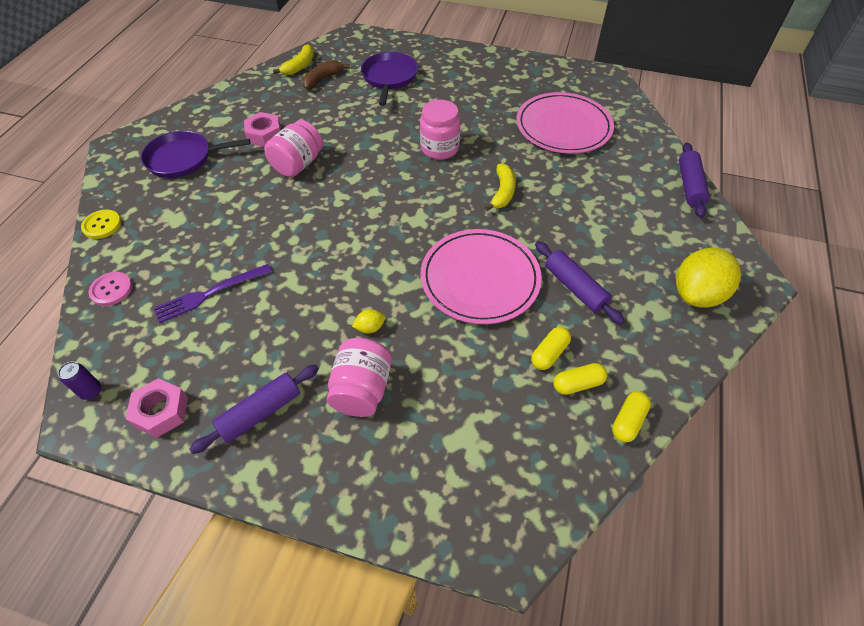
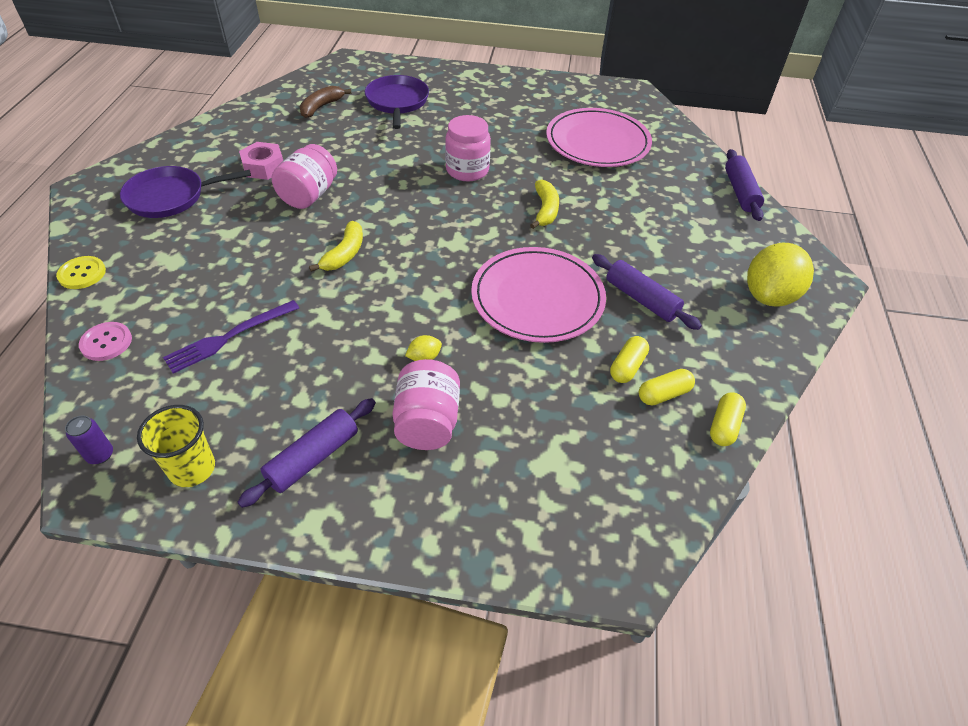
camera: 10 degrees left, 5 degrees down
(161, 412) = (192, 469): pink nut -> yellow cup
(299, 66) = (292, 95): yellow banana -> yellow banana (344, 254)

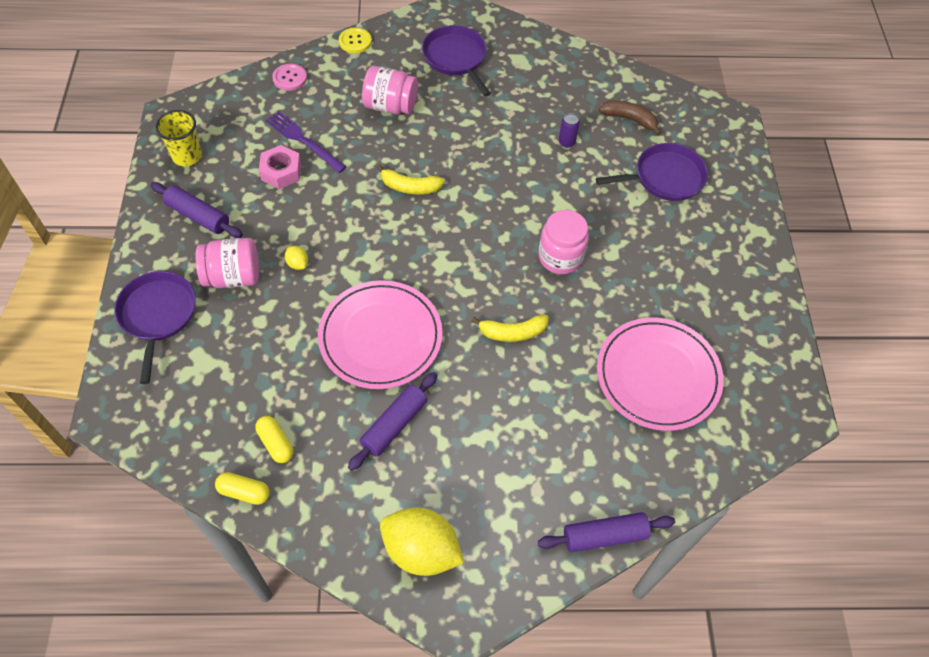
camera: 80 degrees right, 10 degrees up
(100, 455) = (195, 109): purple can -> purple can (566, 142)
(264, 167) = (515, 104): pink nut -> pink nut (281, 171)
(309, 195) = (483, 144): pink jar -> pink jar (390, 106)
(471, 511) = (157, 315): none -> purple pan
(627, 367) = (305, 413): yellow capsule -> none

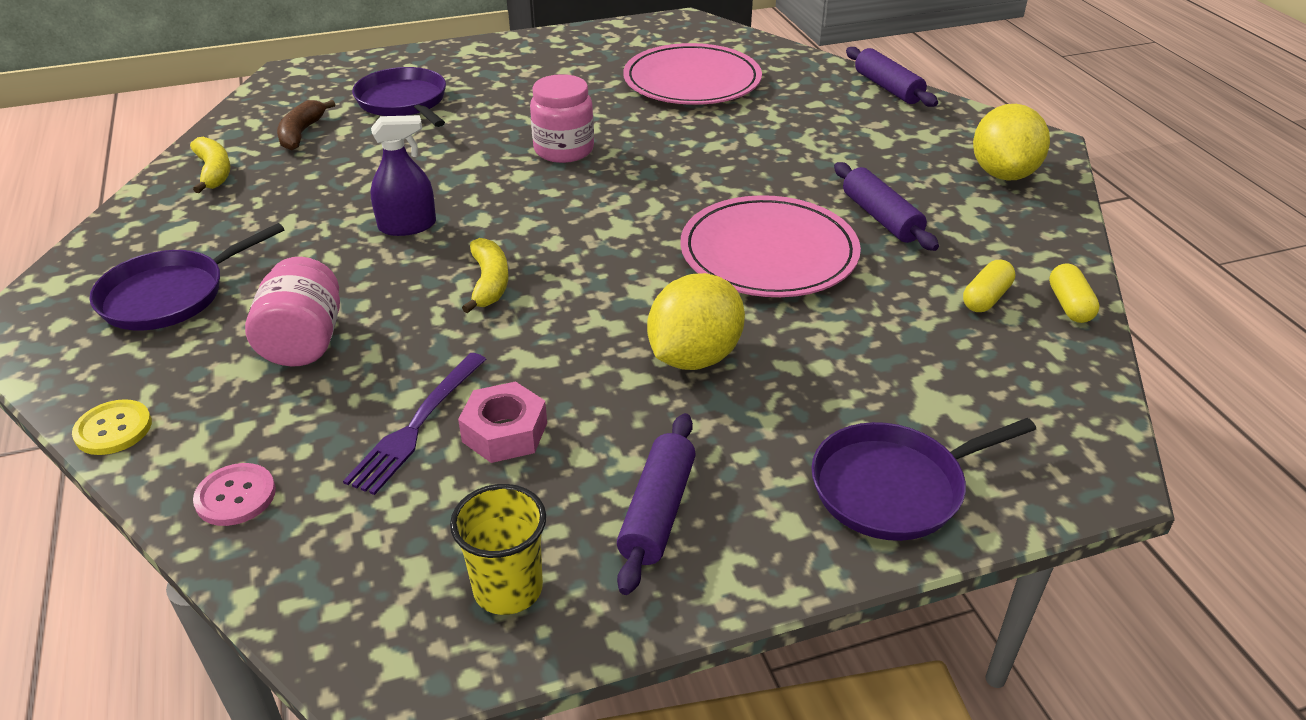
camera: 105 degrees left, 20 degrees down
(233, 276) = (760, 421): pink jar -> none
(297, 263) = (694, 357): yellow lemon -> yellow lemon, size x2.40
(394, 425) = (881, 218): purple rolling pin -> purple rolling pin turned 45 degrees clockwise
(488, 159) = (407, 226): none -> purple spray bottle
(512, 332) = (695, 164): yellow banana -> yellow banana (214, 172)
(566, 142) = (357, 171): purple can -> none

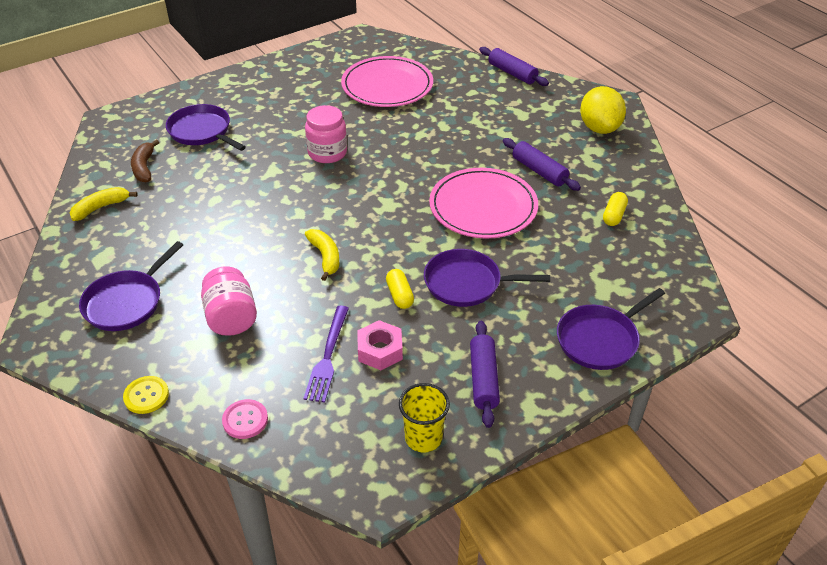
camera: 15 degrees left, 5 degrees up
(214, 172) = (101, 208): yellow banana -> yellow banana turned 90 degrees counterclockwise
(407, 226) = (254, 226): purple spray bottle -> none
(694, 357) = (466, 283): yellow lemon -> purple pan
(1069, 305) = (659, 212): yellow capsule -> yellow capsule (399, 295)

